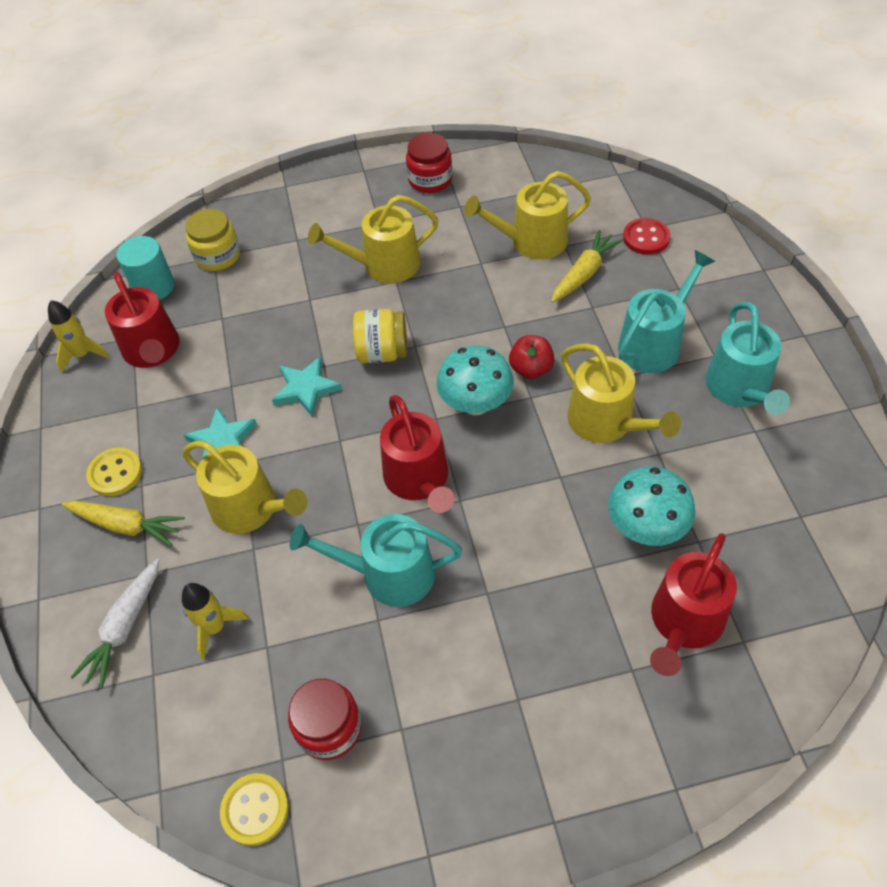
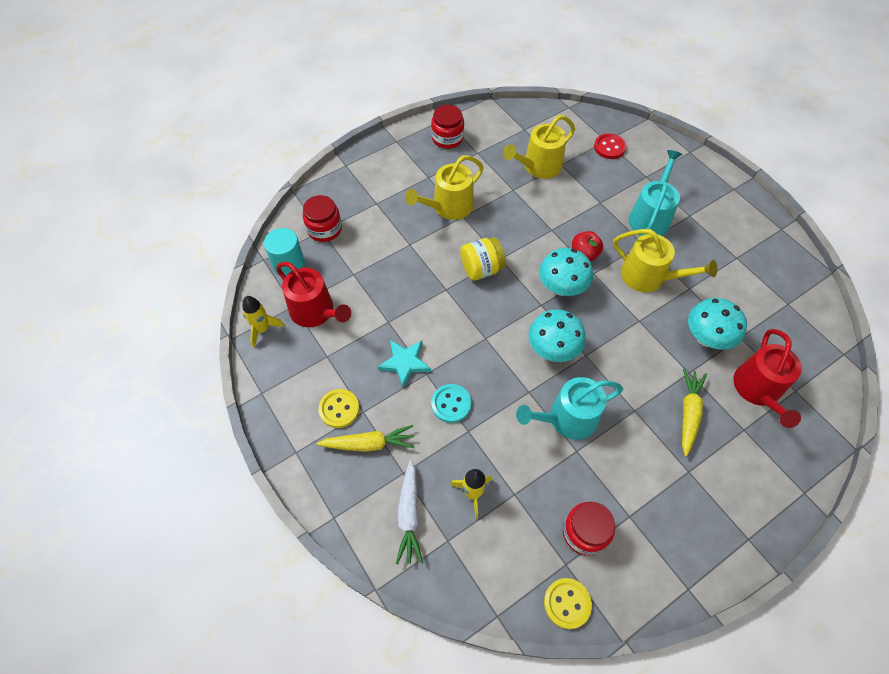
camera: 25 degrees left, 5 degrees up
(217, 256) = (324, 229): yellow jar -> red jar
(250, 508) = (451, 404): yellow watering can -> turquoise button
(306, 388) = (442, 309): turquoise star -> none
(419, 479) = (552, 349): red watering can -> turquoise mushroom
(584, 273) = (583, 181): yellow carrot -> yellow carrot (688, 413)
(740, 389) = (715, 233): turquoise watering can -> none

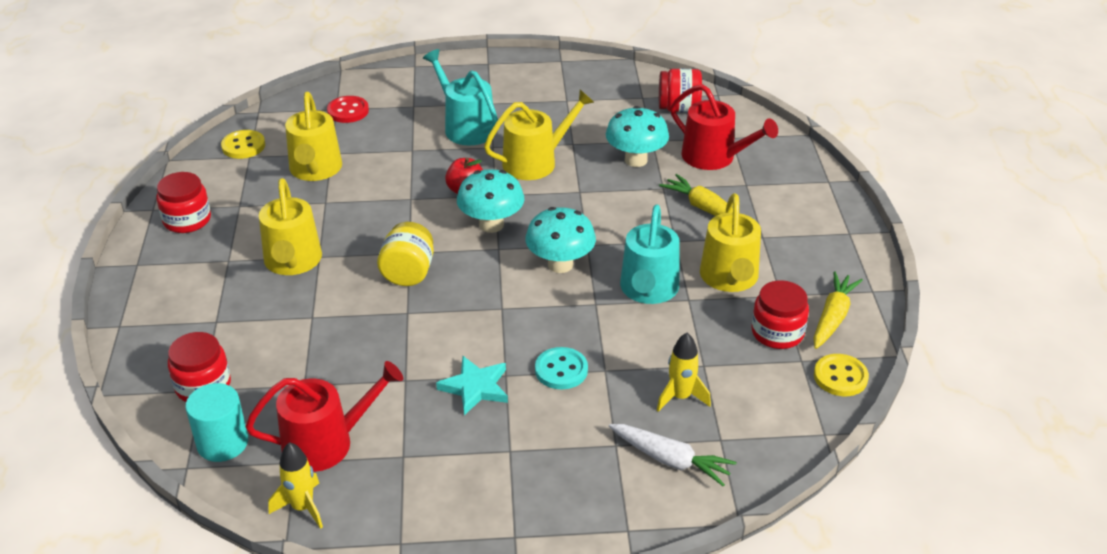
camera: 60 degrees left, 20 degrees down
(339, 409) = (488, 472): yellow button -> yellow button (243, 146)
(369, 444) = (556, 461): yellow carrot -> yellow carrot (832, 317)
(621, 469) = (729, 278): none -> yellow watering can
(798, 335) = (679, 108): none -> red jar

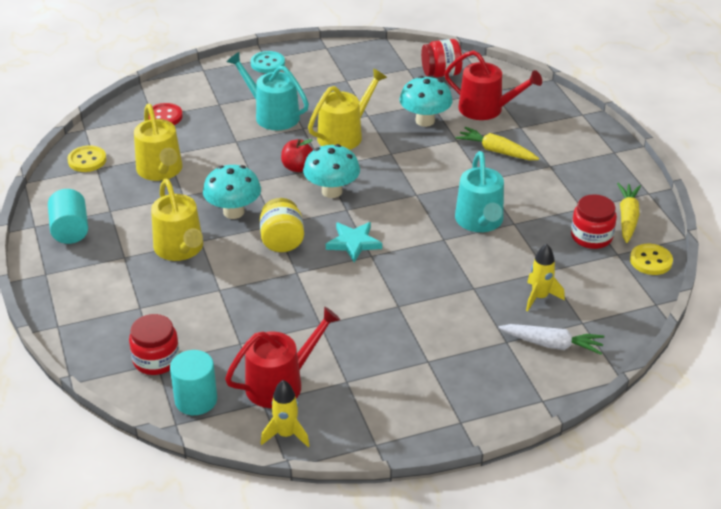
camera: 15 degrees left, 0 degrees up
(187, 220) = (70, 230): red jar -> turquoise cylinder
(475, 387) = (379, 319): turquoise star -> turquoise star (353, 243)
(560, 264) = (402, 213): turquoise mushroom -> turquoise mushroom (233, 212)
(561, 370) = (440, 294): turquoise button -> turquoise button (267, 63)
(729, 278) = (538, 202): yellow watering can -> none

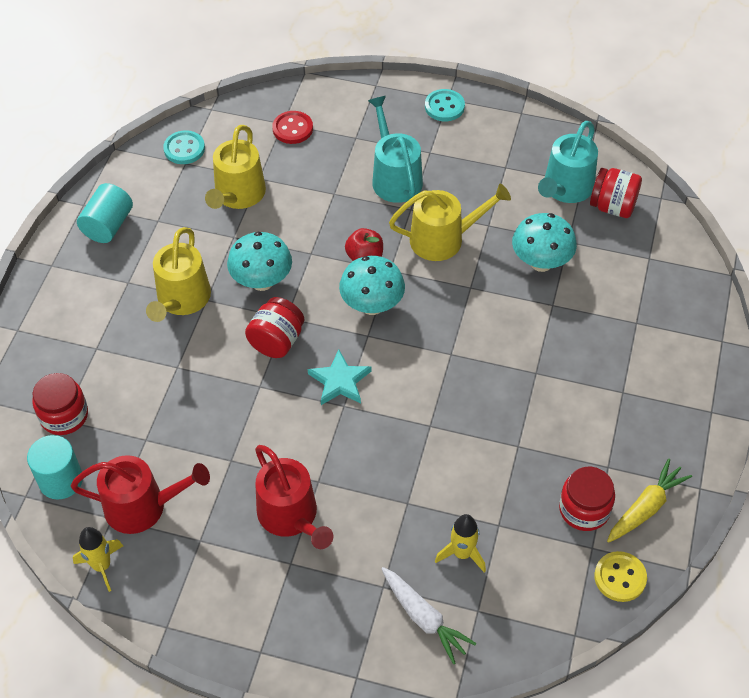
camera: 35 degrees right, 15 degrees up
(87, 160) = (184, 149): yellow button -> turquoise button
(282, 241) = (277, 341): yellow jar -> red jar
(480, 221) = (485, 424): turquoise watering can -> turquoise watering can (565, 189)
(486, 109) = (620, 279): red watering can -> red watering can (291, 516)
(496, 151) = (581, 342): yellow carrot -> none

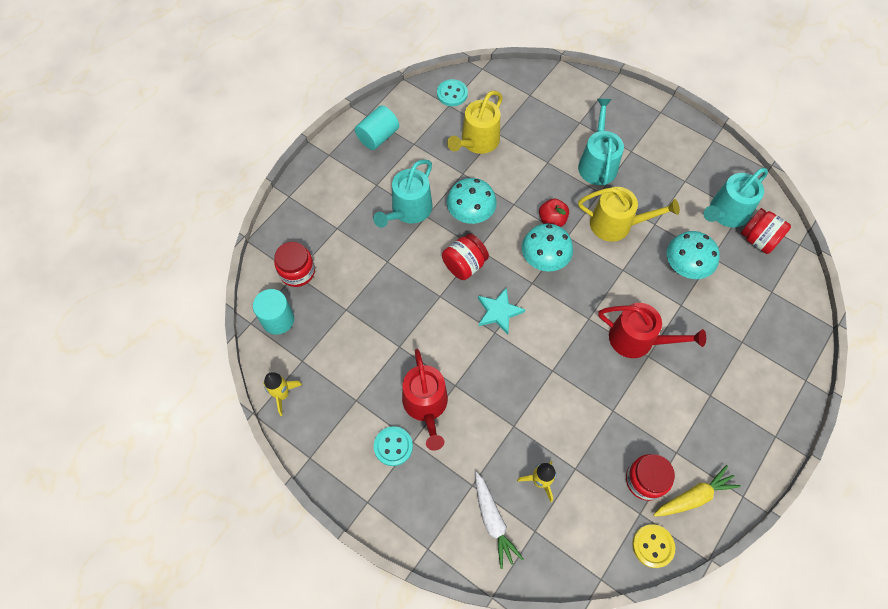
camera: 20 degrees right, 10 degrees up
(143, 506) = (326, 360): red watering can -> red watering can (637, 339)
(181, 300) = (408, 210): yellow watering can -> turquoise watering can
(292, 129) = (535, 101): red button -> none
(444, 107) = (655, 117): turquoise button -> turquoise button (393, 446)

